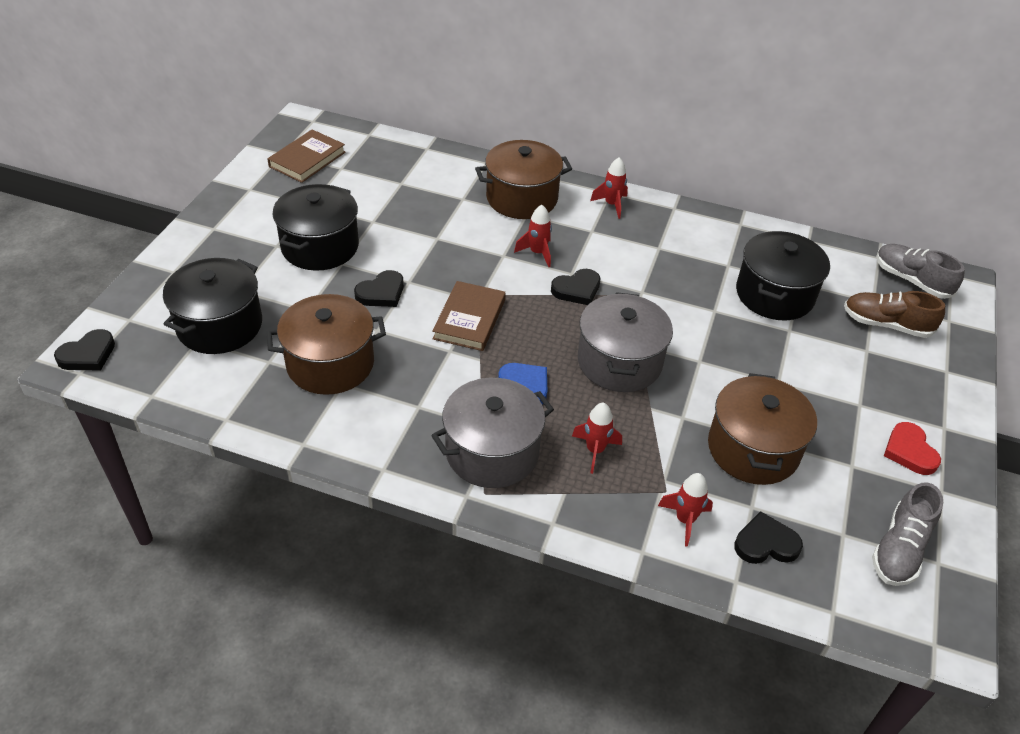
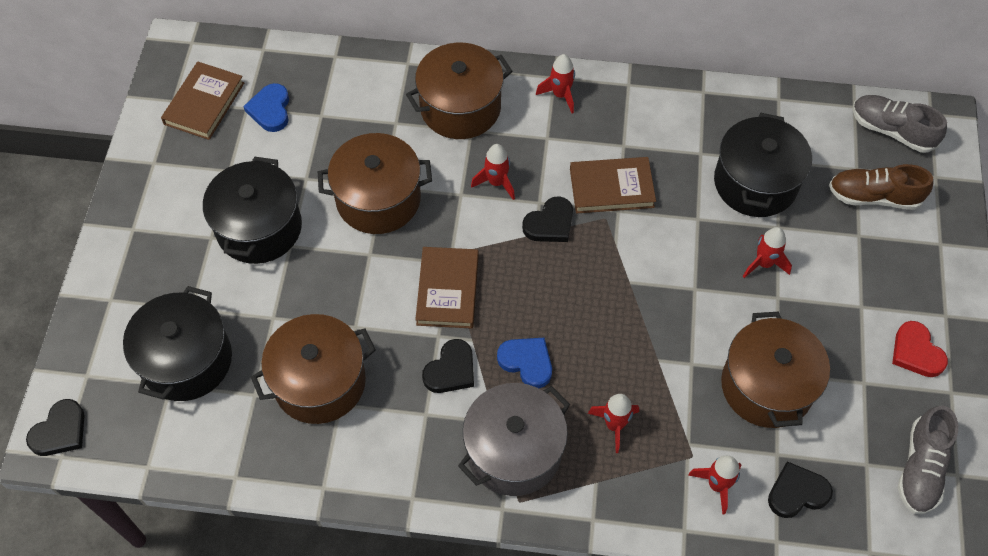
camera: 10 degrees left, 15 degrees up
(360, 172) = (270, 110): none -> blue heart
(381, 293) = (345, 276): black heart -> black heart (451, 370)
(430, 246) = (378, 199): none -> brown pot
(619, 362) = (614, 309): grey pot -> none
(640, 275) = (611, 188): none -> brown book
(770, 354) = (764, 263): none -> red rocket

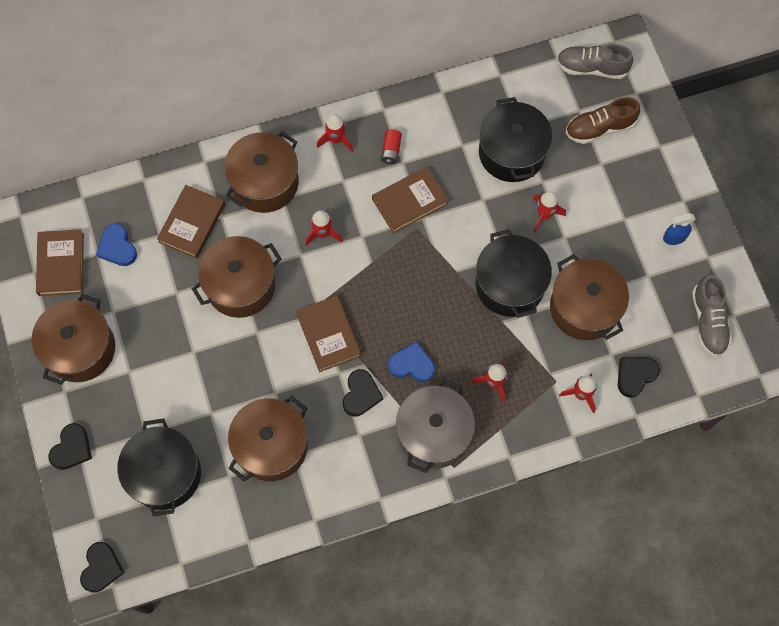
camera: 25 degrees left, 10 degrees up
(174, 193) = (80, 349): none -> brown pot
(259, 228) = (162, 348): black pot -> black pot (510, 284)
(361, 117) = (192, 223): none -> brown book
(550, 223) = (378, 250): black heart -> black heart (72, 448)
(616, 128) = (391, 150): none -> red battery
(916, 352) = (674, 237): red heart -> blue spray bottle

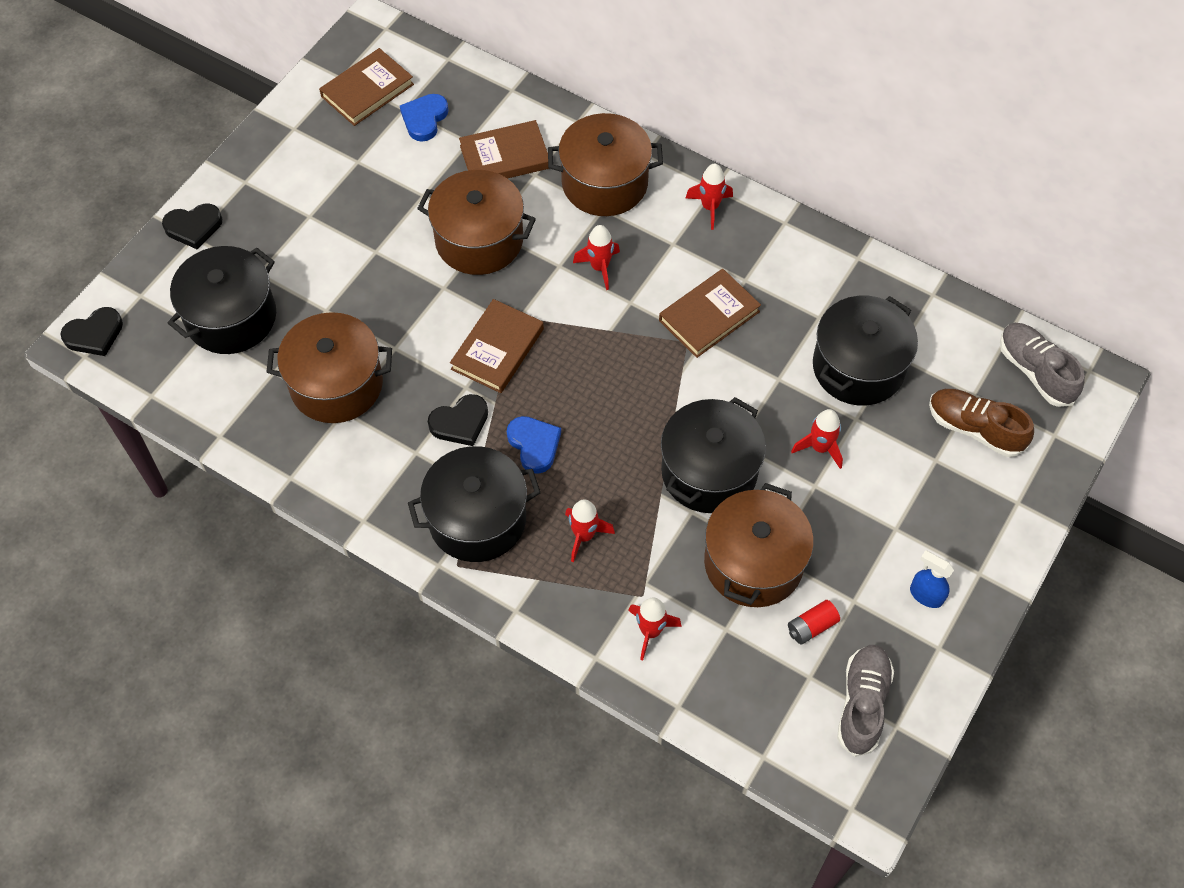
camera: 50 degrees right, 10 degrees down
(80, 349) = (297, 163): brown pot -> none
(391, 150) = (747, 261): red battery -> red battery (811, 627)
(410, 201) = (709, 316): brown book -> brown book turned 60 degrees counterclockwise
(433, 433) = (477, 519): grey pot -> black pot
(635, 375) = (724, 672): black heart -> none
(708, 321) = (862, 704): grey shoe -> grey shoe turned 150 degrees clockwise

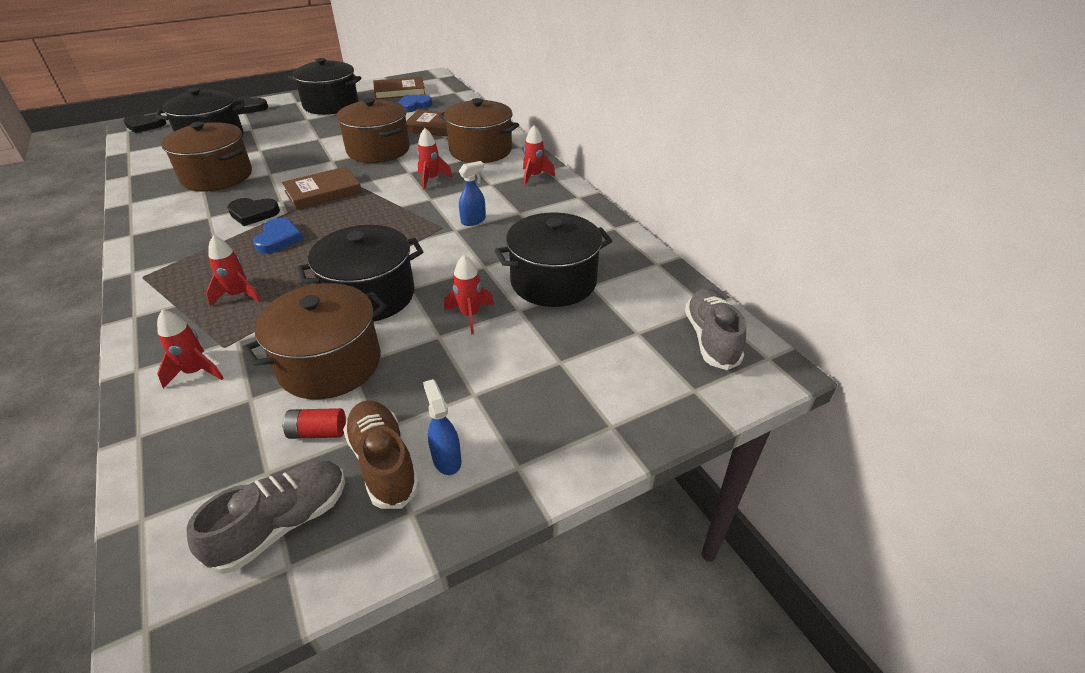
camera: 30 degrees right, 20 degrees down
(477, 519) = (190, 259): black pot -> black pot (331, 105)
(709, 316) = (473, 220): brown book -> blue spray bottle
(974, 429) = (617, 355): brown shoe -> brown shoe (383, 463)

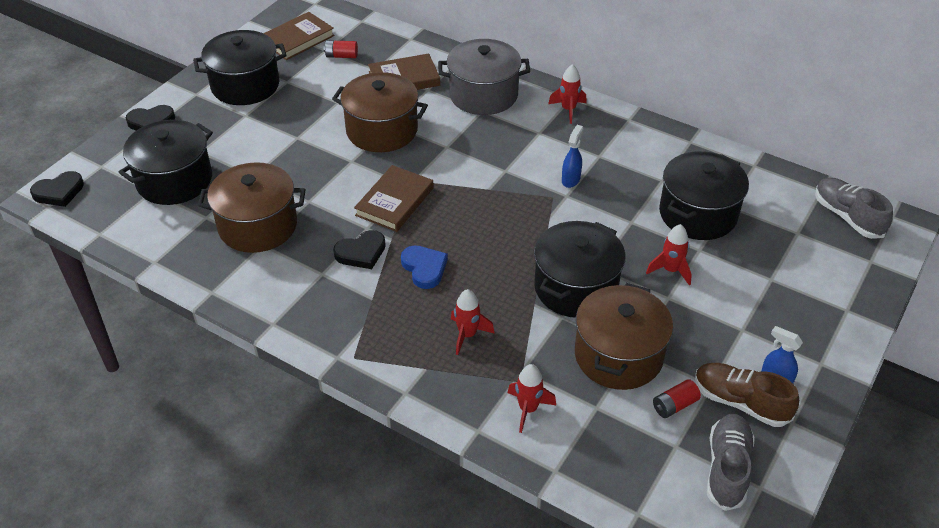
camera: 30 degrees left, 5 degrees up
(414, 106) = (341, 56): blue heart -> red battery
(431, 179) = (480, 148): red rocket -> none
(480, 150) = (483, 95): brown pot -> grey pot

